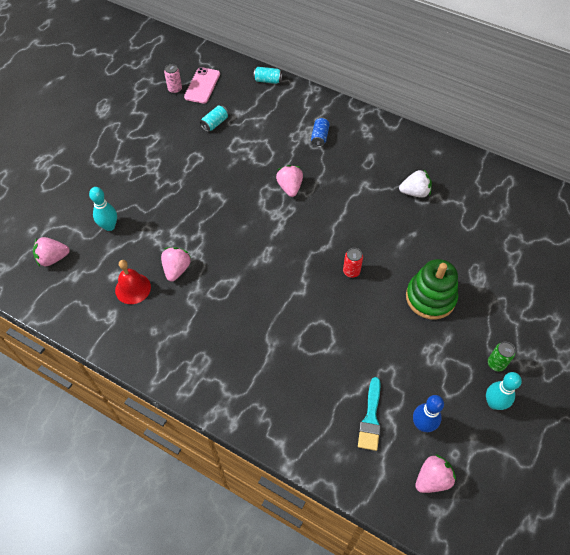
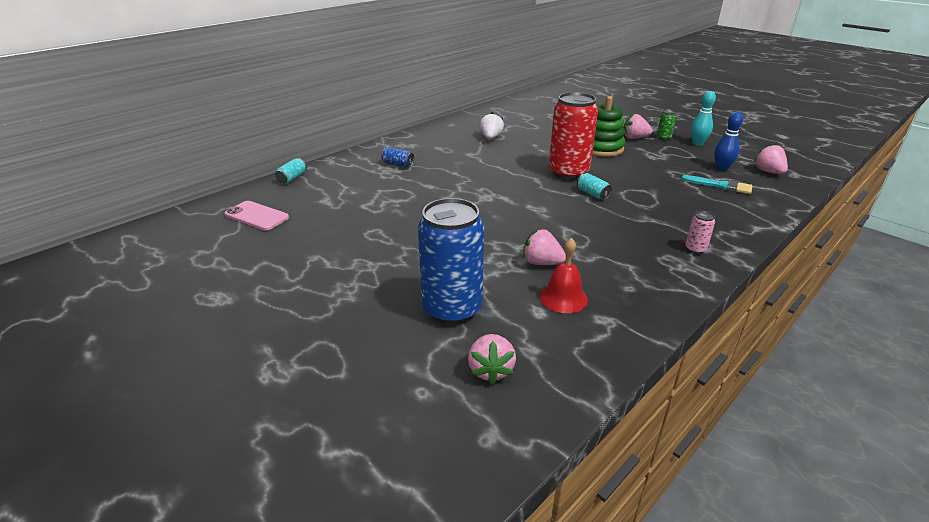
camera: 75 degrees left, 25 degrees down
(109, 226) = (452, 309): turquoise bowling pin -> blue can
(175, 89) = (242, 235): pink can -> pink can (695, 249)
(215, 123) = (329, 215): turquoise can -> turquoise can (592, 194)
(290, 187) = (454, 186): pink strawberry -> pink strawberry (634, 138)
(351, 271) = (568, 173): red can -> red can, size x2.45

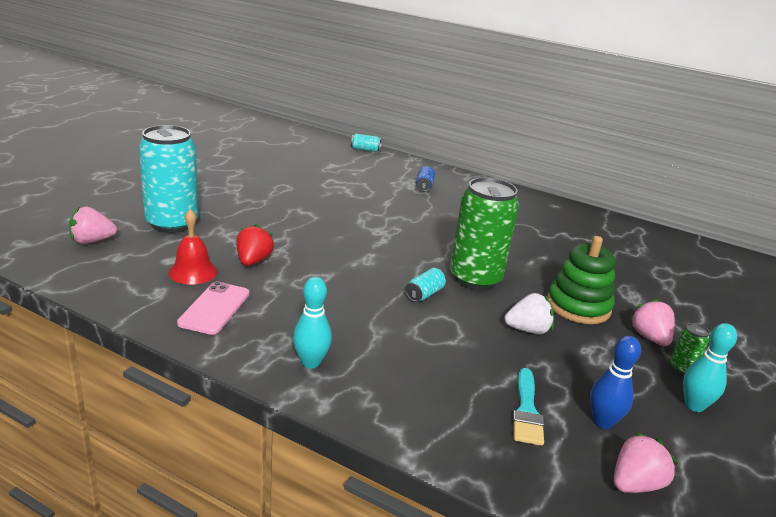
camera: 70 degrees right, 5 degrees down
(257, 216) = (294, 146): pink phone -> pink phone (214, 308)
(452, 309) = (172, 223): blue can -> turquoise can
(491, 138) = (537, 229): white strawberry -> white strawberry (527, 330)
(541, 263) = (253, 261): pink strawberry -> red strawberry
(568, 173) = (475, 279): red can -> green can
(695, 249) = (311, 362): pink can -> turquoise bowling pin

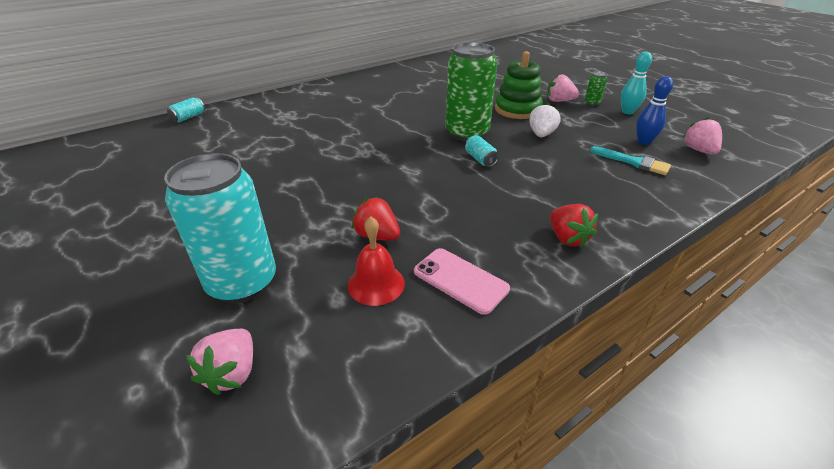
camera: 60 degrees left, 10 degrees up
(311, 362) = (567, 238): turquoise bowling pin -> red strawberry
(424, 186) = (298, 111): blue can -> none

